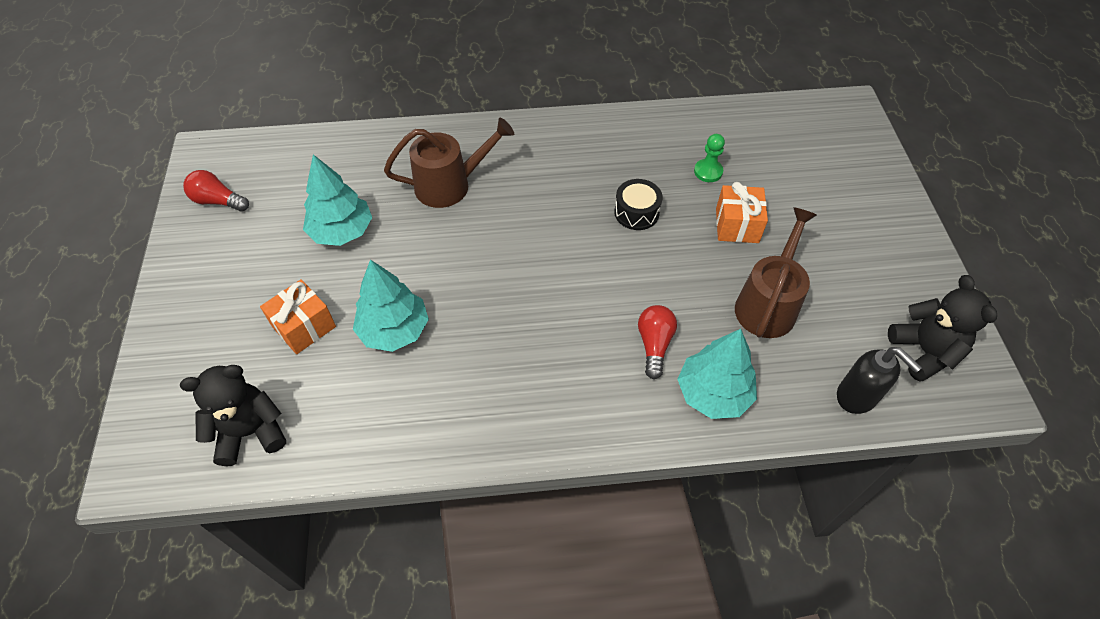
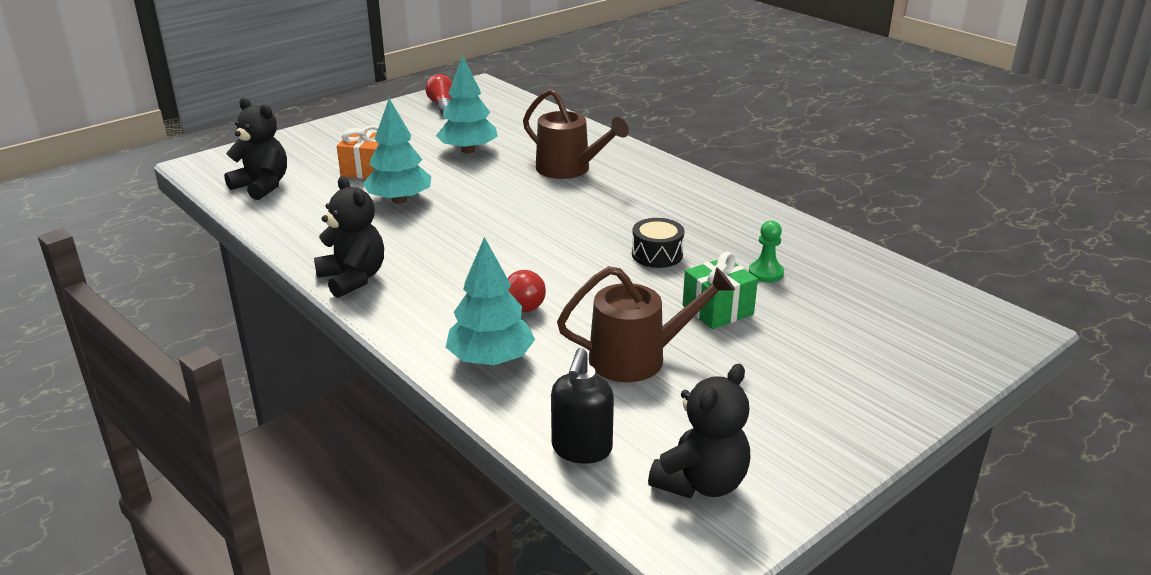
camera: 55 degrees right, 25 degrees down
(515, 432) = (353, 279): none -> black teddy bear
(737, 225) = (717, 310): orange gift -> green gift

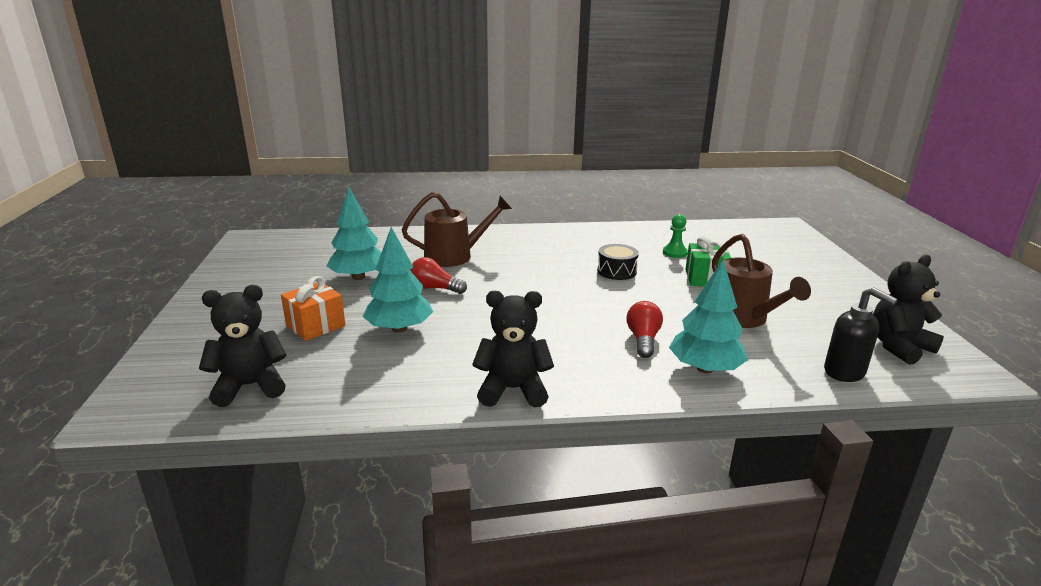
camera: 55 degrees left, 5 degrees down
(442, 105) = (254, 261): red light bulb -> red light bulb (434, 288)
(638, 358) = (744, 318): brown watering can -> brown watering can turned 135 degrees clockwise
(701, 482) = (898, 347): black teddy bear -> black teddy bear turned 105 degrees counterclockwise

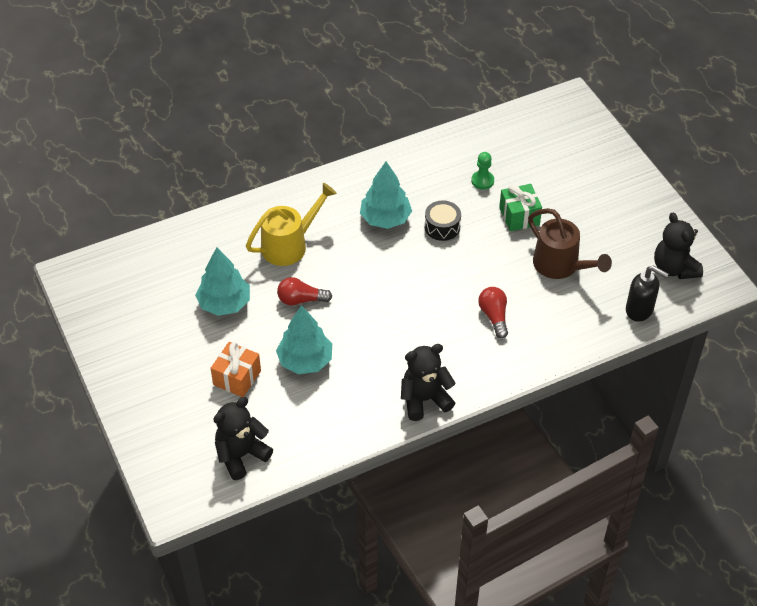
camera: 20 degrees left, 25 degrees up
(455, 256) = (290, 245): brown watering can -> yellow watering can
(704, 368) = (546, 336): turquoise tree -> turquoise tree (385, 218)
(898, 347) = (674, 268): black teddy bear -> black teddy bear turned 60 degrees counterclockwise

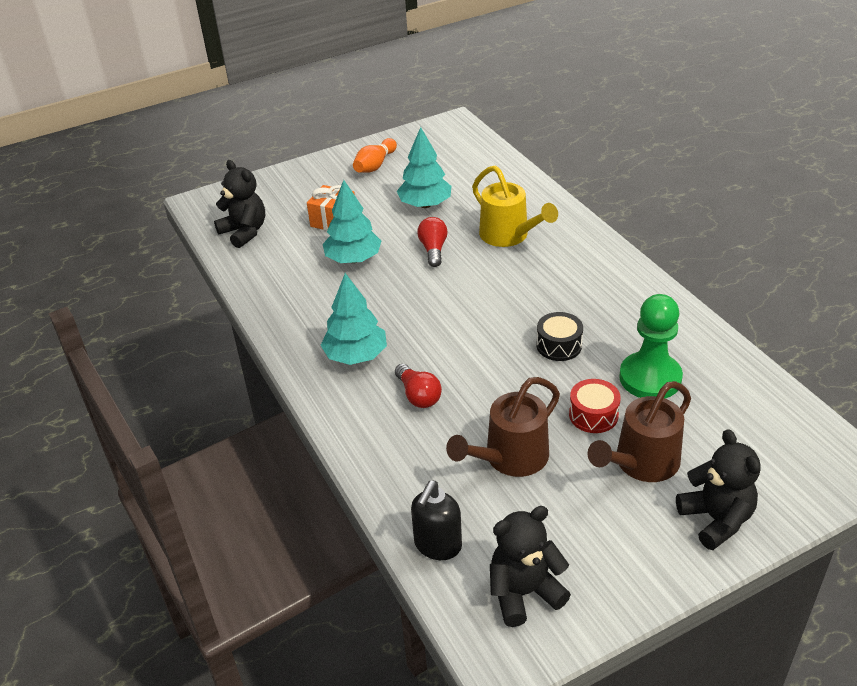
camera: 90 degrees right, 10 degrees down
(139, 343) = (375, 165): none -> orange bowling pin
(385, 218) = (562, 299): turquoise tree -> turquoise tree (356, 355)
(424, 399) = (298, 344): black teddy bear -> black teddy bear (716, 519)
(482, 181) = (650, 378): green pawn -> green pawn, size x1.97
(494, 316) = (418, 395): red light bulb -> red light bulb turned 75 degrees clockwise
(519, 216) = (593, 415): green gift -> red drum
(566, 198) = (641, 464): none -> brown watering can

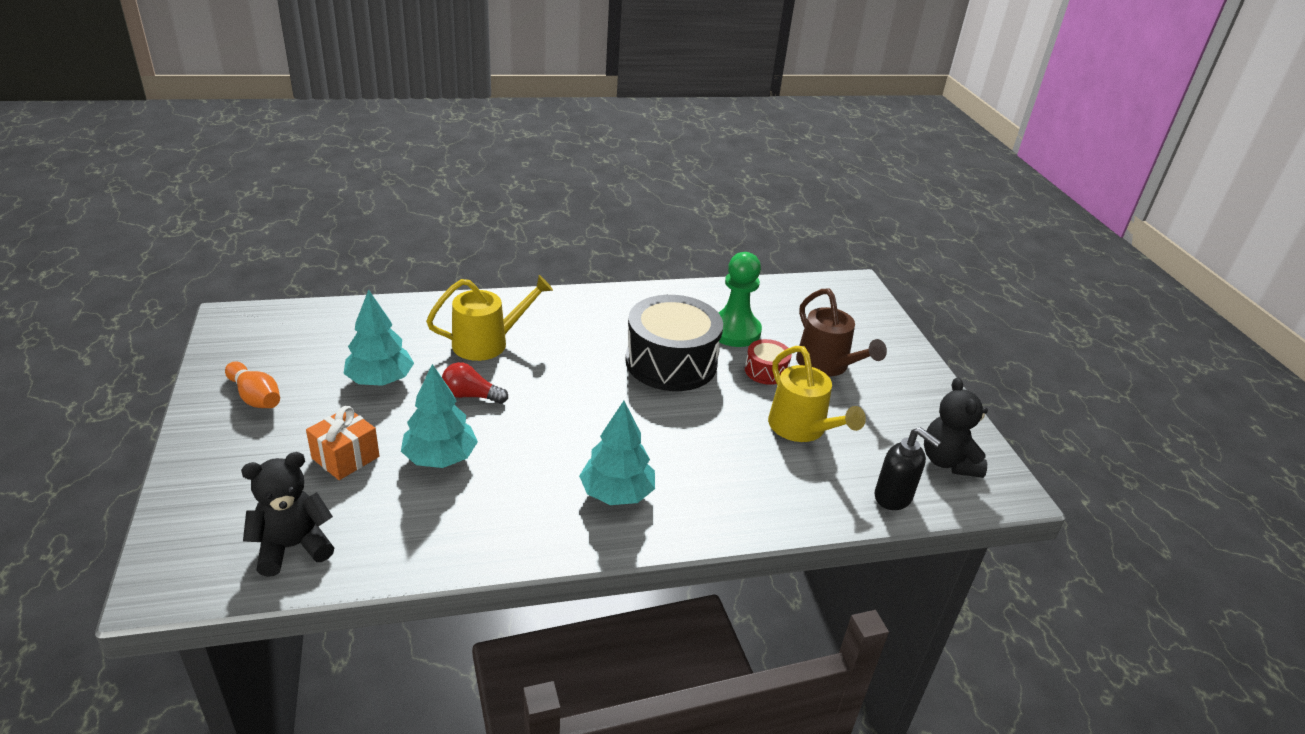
camera: 80 degrees left, 5 degrees down
(418, 395) = (699, 463): red light bulb -> none
(510, 458) = (802, 429): brown watering can -> yellow watering can
(559, 345) = (671, 362): black drum -> black drum, size x2.13
(716, 519) = (890, 352): black teddy bear -> none

